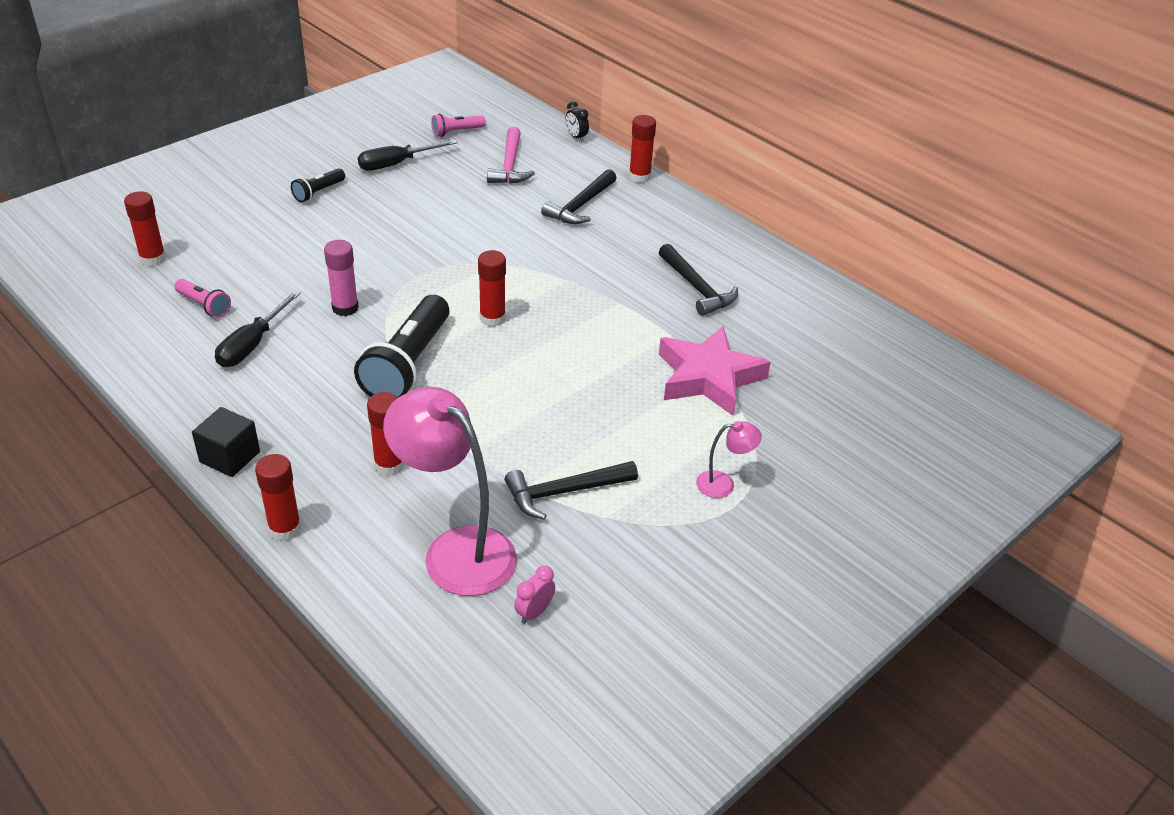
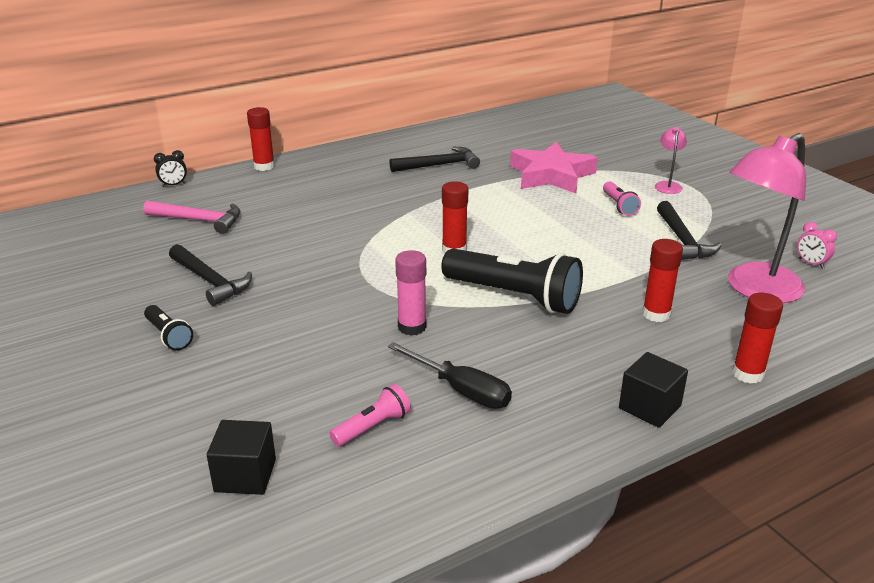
camera: 75 degrees left, 10 degrees down
(153, 259) = (245, 475): red glue stick -> black cube
(396, 164) = (145, 282): black screwdriver -> none
(456, 132) = (107, 242): pink flashlight -> pink flashlight (619, 206)
(581, 206) = (294, 195): black hammer -> black hammer (210, 281)

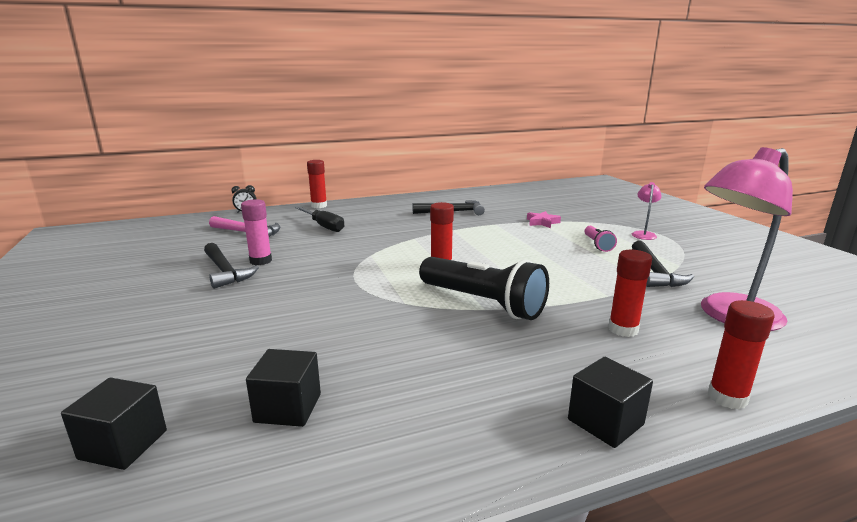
camera: 10 degrees right, 10 degrees down
(169, 336) = (159, 307): black flashlight -> none
(372, 427) = (288, 408): pink flashlight -> black cube
(412, 327) = (376, 319): pink glue stick -> pink glue stick (260, 261)
(461, 390) = (398, 380): black screwdriver -> black screwdriver (324, 226)
(551, 175) = (542, 222): pink star -> pink star, size x0.47
(811, 263) = (790, 299): pink clock -> none

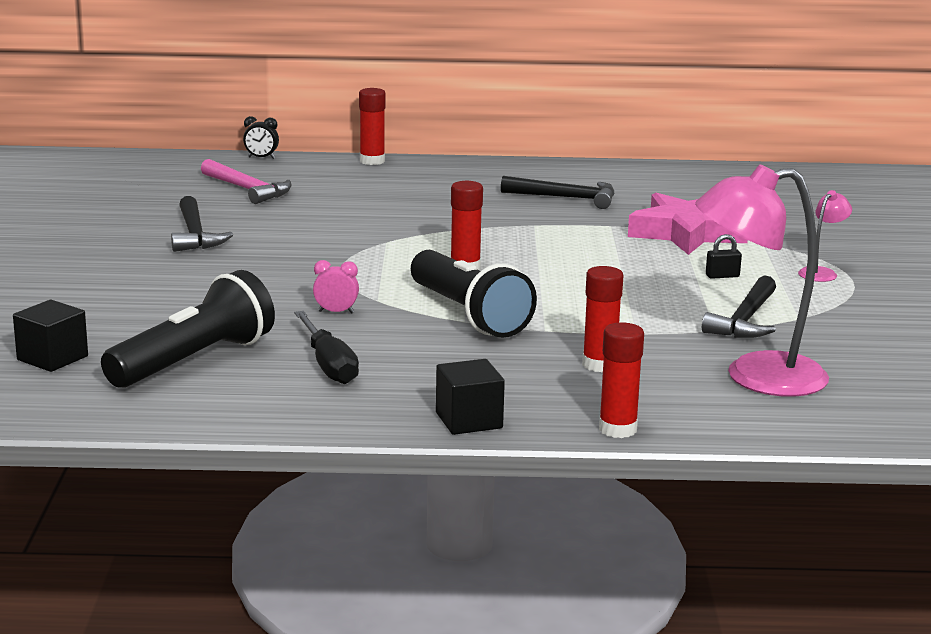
camera: 20 degrees right, 0 degrees up
(260, 261) = (243, 228): pink glue stick -> none
(288, 408) = (194, 360): black cube -> black flashlight
(324, 226) = (355, 194): black screwdriver -> black screwdriver (328, 365)
(382, 320) = (336, 312): none -> pink clock
(542, 222) = (686, 233): pink star -> pink star, size x2.14
(597, 245) = (722, 276): pink flashlight -> black padlock

